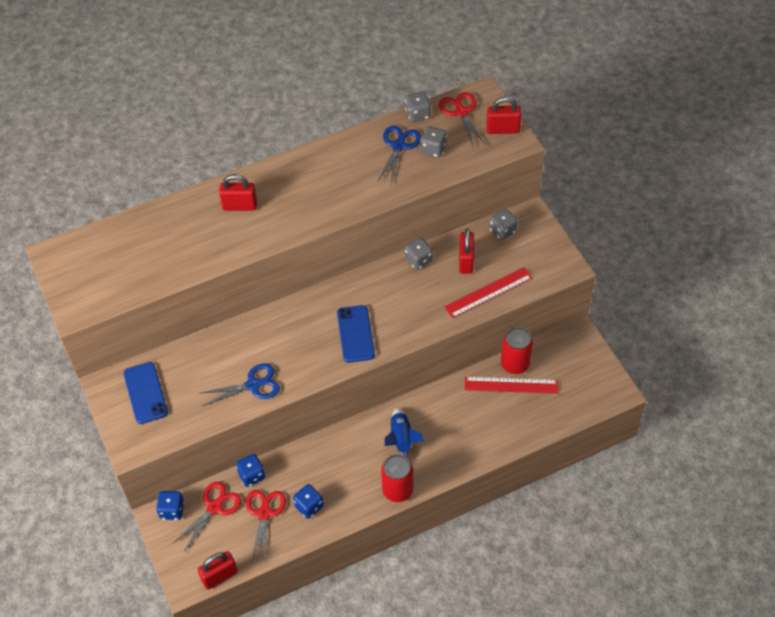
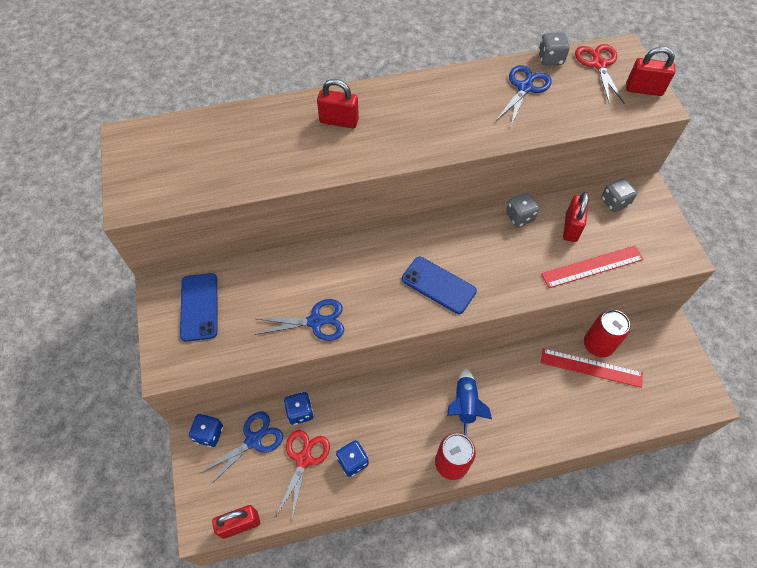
camera: 10 degrees right, 5 degrees up
(214, 507) = (253, 440): red scissors -> blue scissors
(355, 334) = (438, 285): blue phone -> blue phone turned 60 degrees counterclockwise
(433, 149) = (563, 97): grey dice -> none

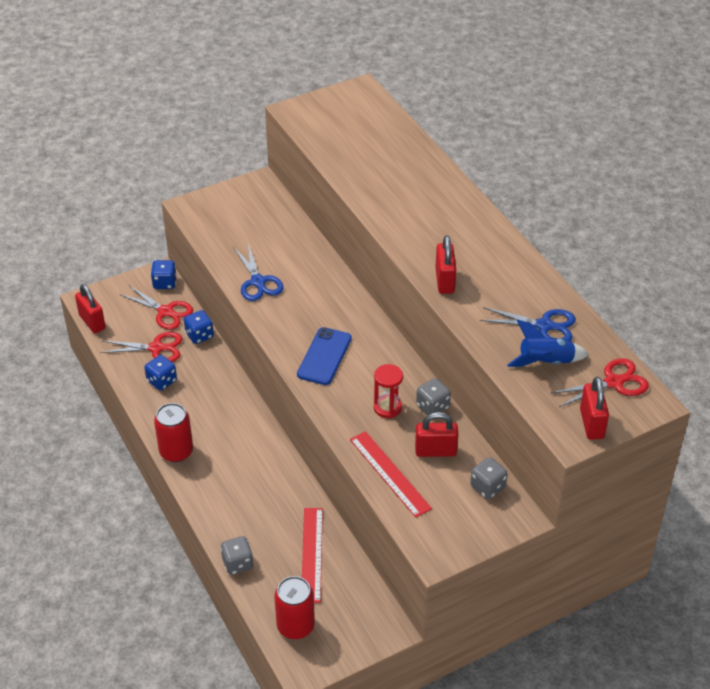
camera: 75 degrees right, 15 degrees down
(199, 307) = (250, 209): blue phone -> none
(253, 440) = (165, 312): blue scissors -> red scissors
(339, 121) = (435, 204): red padlock -> red padlock (444, 281)
(465, 405) = (238, 452): blue rocket -> blue rocket (545, 362)
(514, 250) = (387, 408): none -> red hourglass
(550, 59) = (601, 341): grey dice -> grey dice (237, 563)
(598, 344) = (343, 558): red can -> red can (295, 626)

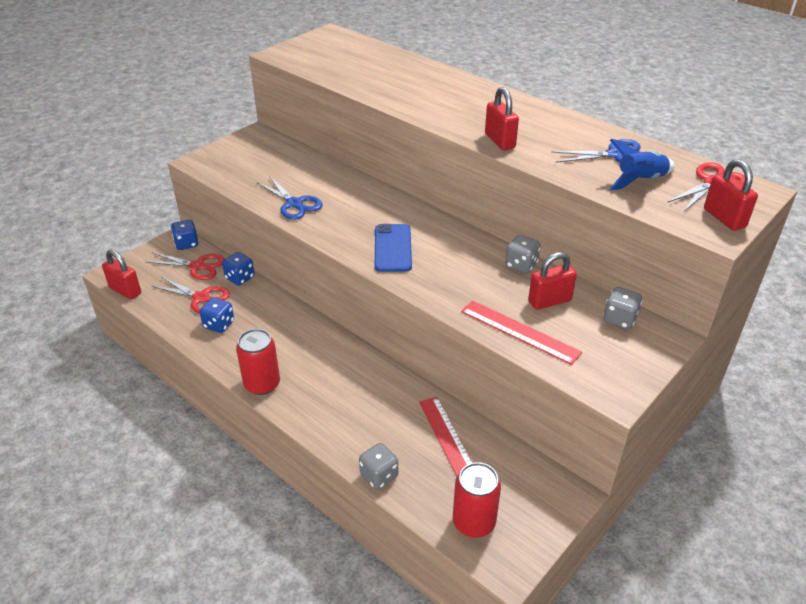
camera: 20 degrees left, 5 degrees down
(156, 348) = (201, 298): red scissors -> red scissors turned 45 degrees clockwise
(387, 408) = (479, 276): red hourglass -> none

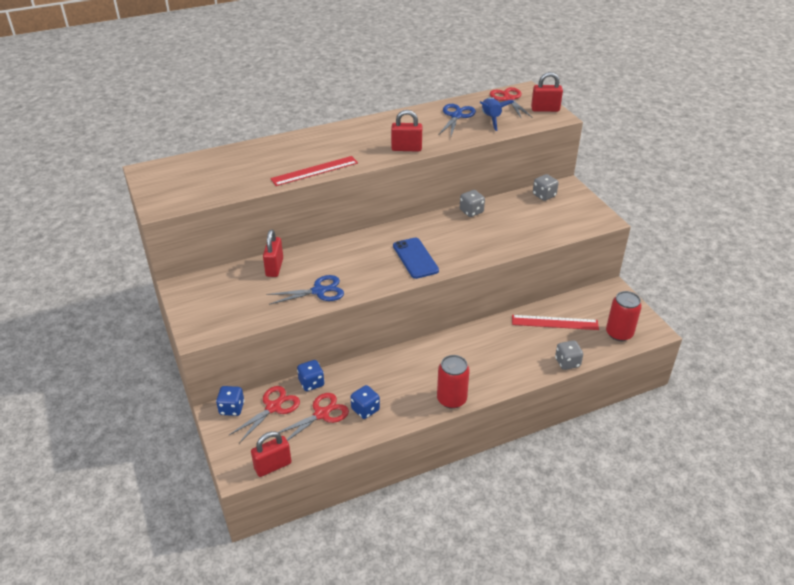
camera: 65 degrees left, 0 degrees up
(392, 248) = (415, 258): blue phone -> blue phone turned 45 degrees clockwise
(519, 332) = (535, 234): red ruler -> red ruler (314, 171)
(549, 301) = (513, 213): red padlock -> red padlock (274, 267)

